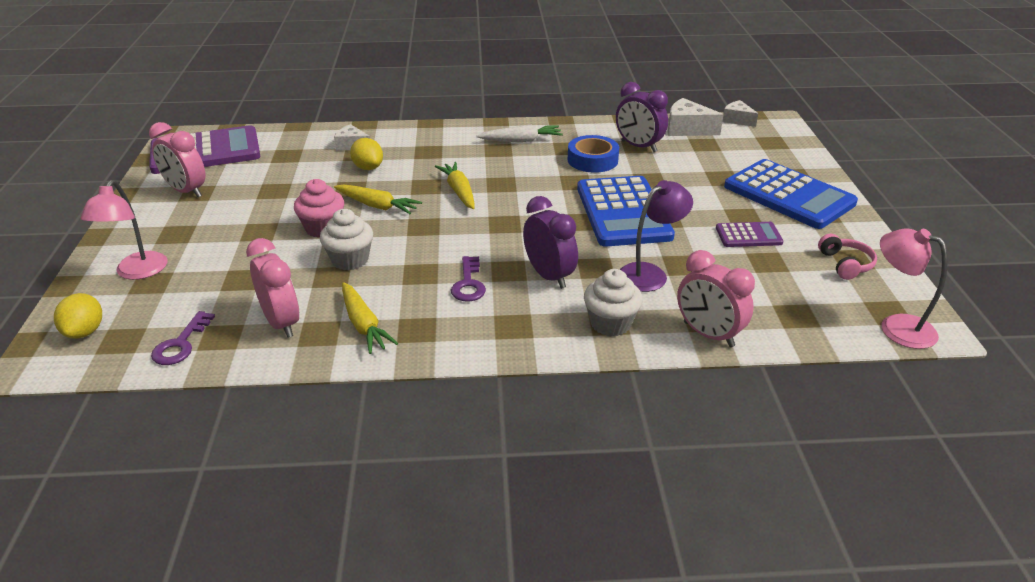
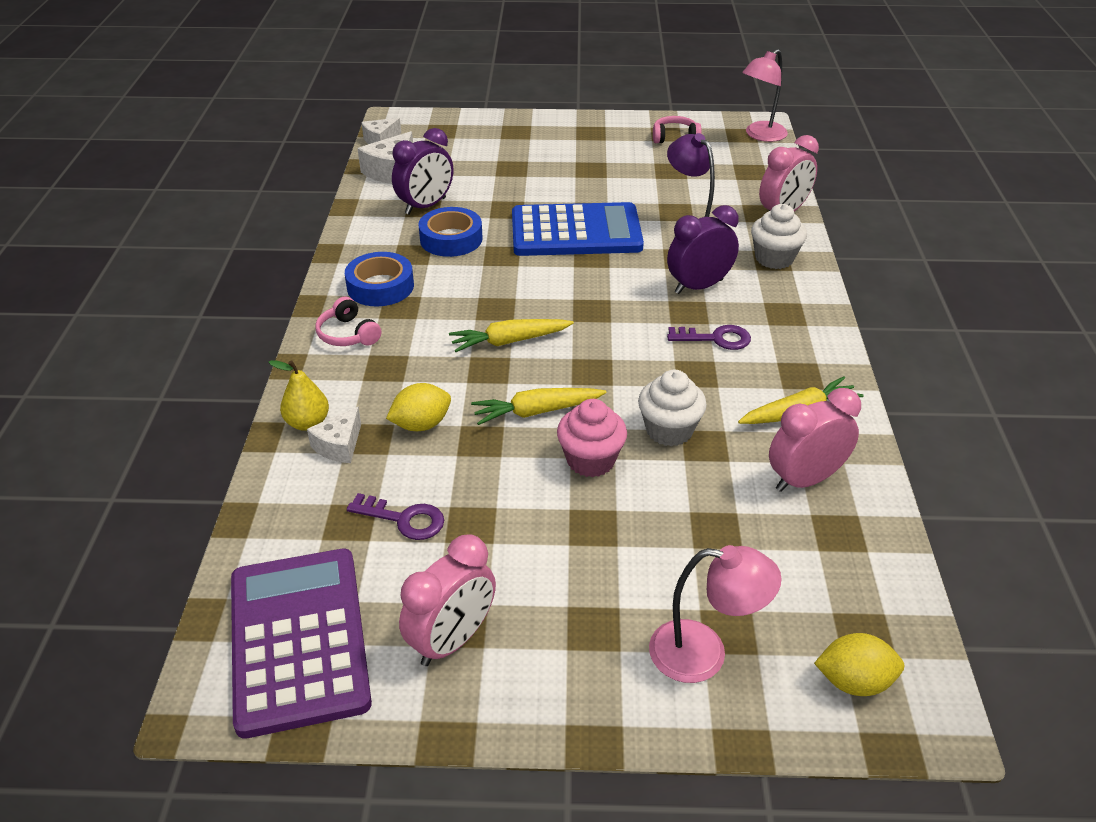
camera: 85 degrees left, 5 degrees up
(181, 344) = (860, 568): purple key -> purple key (404, 519)
(374, 134) = (307, 423): none -> yellow pear
(377, 206) = (536, 411): yellow carrot -> yellow carrot turned 135 degrees counterclockwise
(463, 136) = (348, 334): none -> pink headphones
(521, 141) = (380, 286): white carrot -> blue tape
(748, 235) = (626, 172): purple calculator -> none
(789, 195) = (554, 141): blue calculator -> none

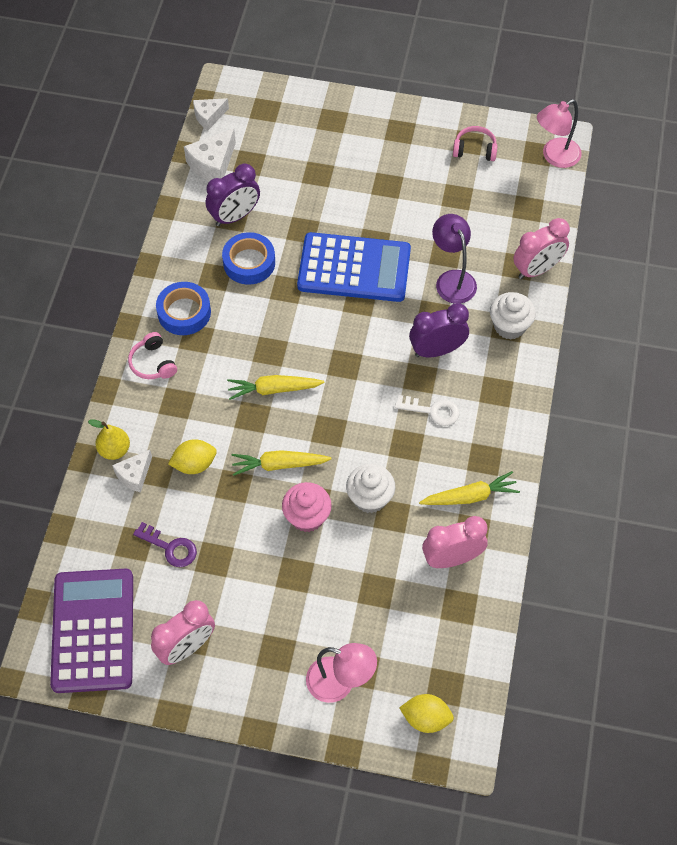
camera: 10 degrees right, 20 degrees up
(716, 338) = (432, 411): purple key -> white key

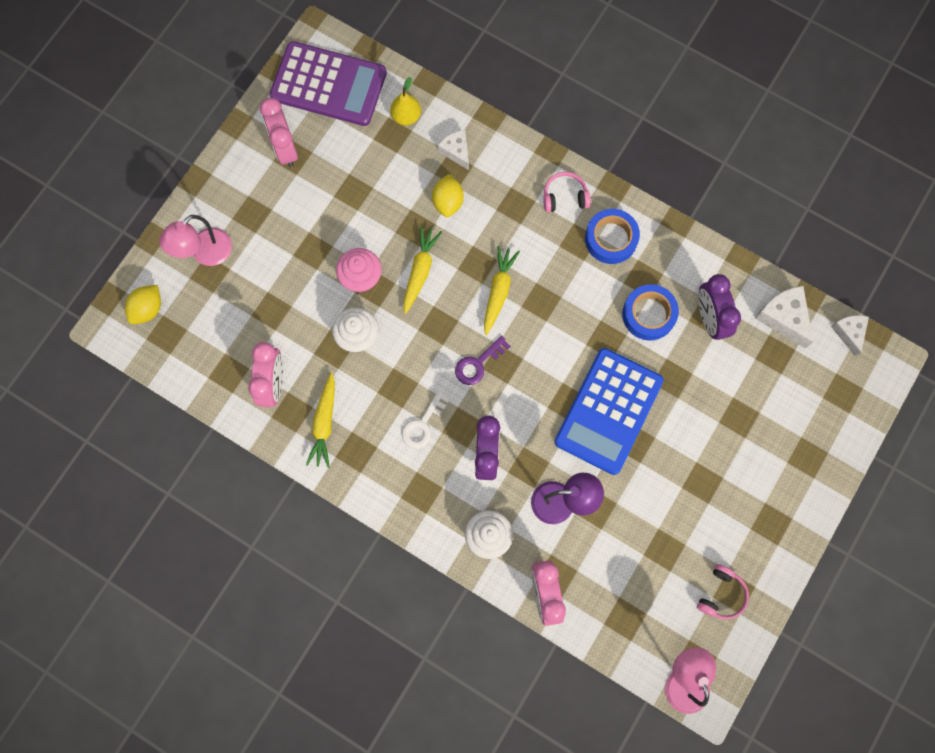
camera: 110 degrees right, 15 degrees up
(114, 450) = (487, 142): yellow pear -> yellow pear (406, 116)
(170, 547) = (377, 161): purple key -> purple key (478, 364)

